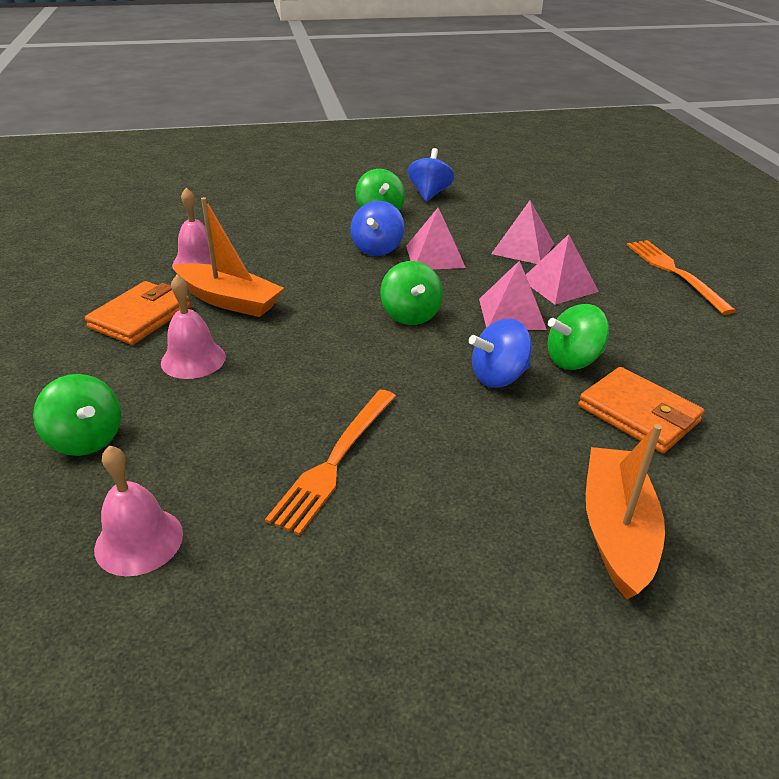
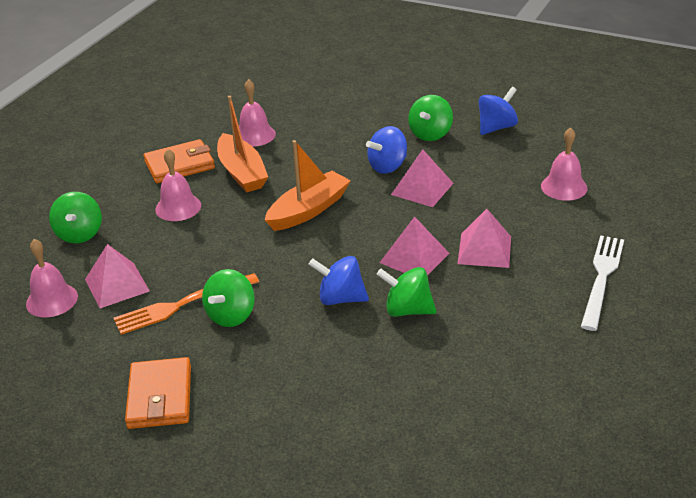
camera: 40 degrees right, 0 degrees up
(410, 315) = (342, 230): green spinning top -> green spinning top (231, 315)
(522, 248) = (502, 207): pink pyramid -> pink pyramid (117, 285)
(546, 219) = (564, 187): none -> pink bell
(616, 530) = (279, 418): orange boat -> orange boat (308, 210)
(638, 414) = (396, 365): orange wallet -> orange wallet (160, 397)
(675, 273) = (602, 278): orange fork -> white fork

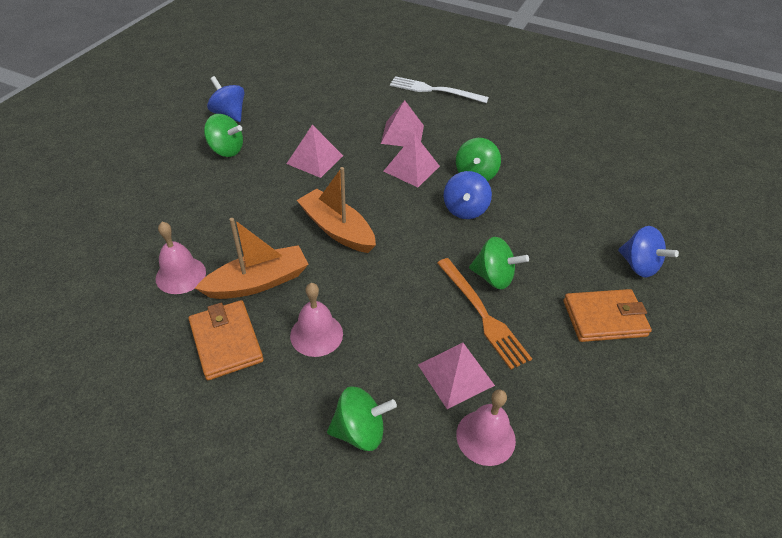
camera: 95 degrees left, 10 degrees up
(387, 166) = (274, 178): blue spinning top -> blue spinning top (639, 265)
(564, 187) = (326, 92): pink bell -> none

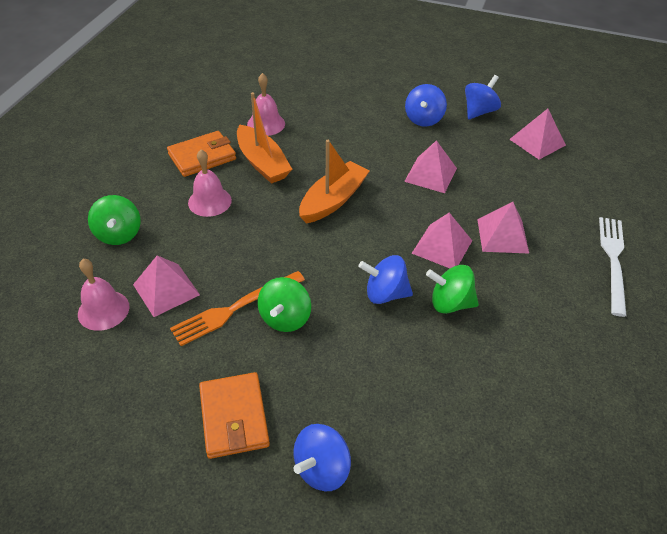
camera: 85 degrees right, 0 degrees up
(226, 150) = (423, 119): green spinning top -> blue spinning top
(287, 92) = (537, 142): none -> pink pyramid

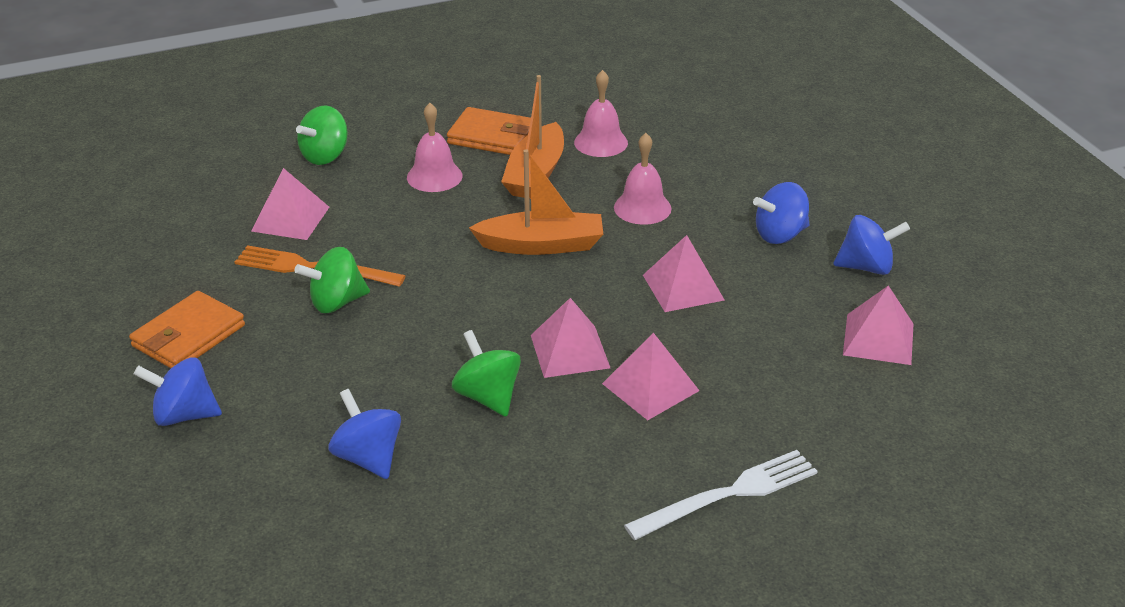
camera: 50 degrees right, 10 degrees down
(103, 310) = (228, 202): pink bell -> pink bell (642, 208)
(385, 294) = (446, 346): blue spinning top -> blue spinning top (368, 457)

